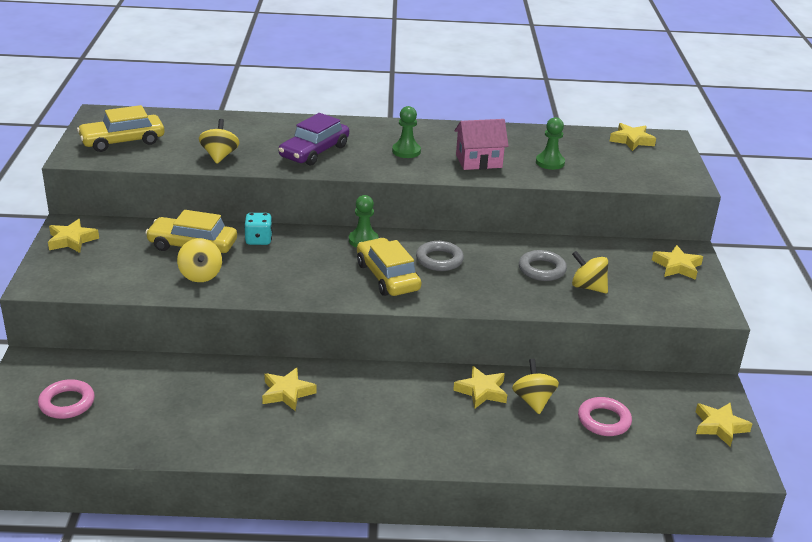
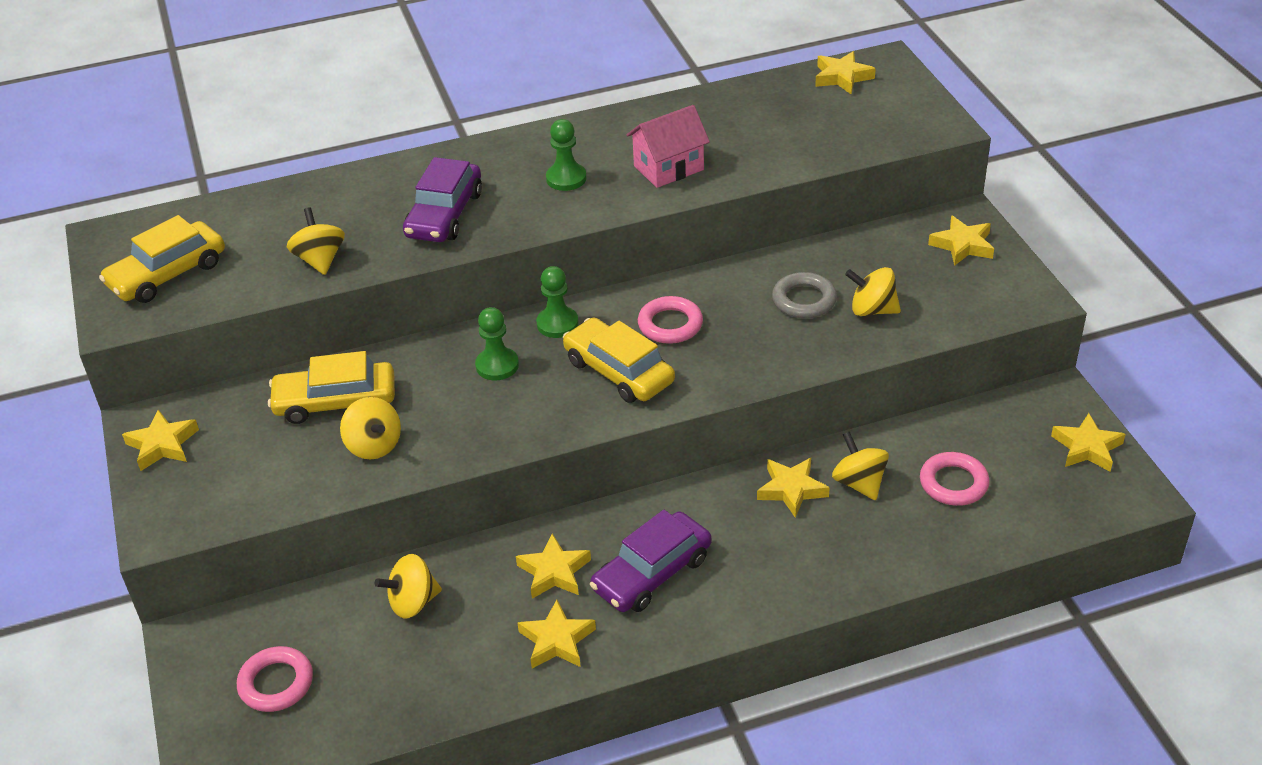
camera: 15 degrees left, 10 degrees up
(183, 383) = (413, 602): none -> yellow spinning top
(258, 240) = (419, 365): turquoise dice -> none
(263, 433) = (557, 640): none -> yellow star
(353, 413) = (652, 573): none -> purple car
(439, 260) = (670, 324): grey ring -> pink ring
(550, 162) = (759, 144): green pawn -> green pawn (497, 365)

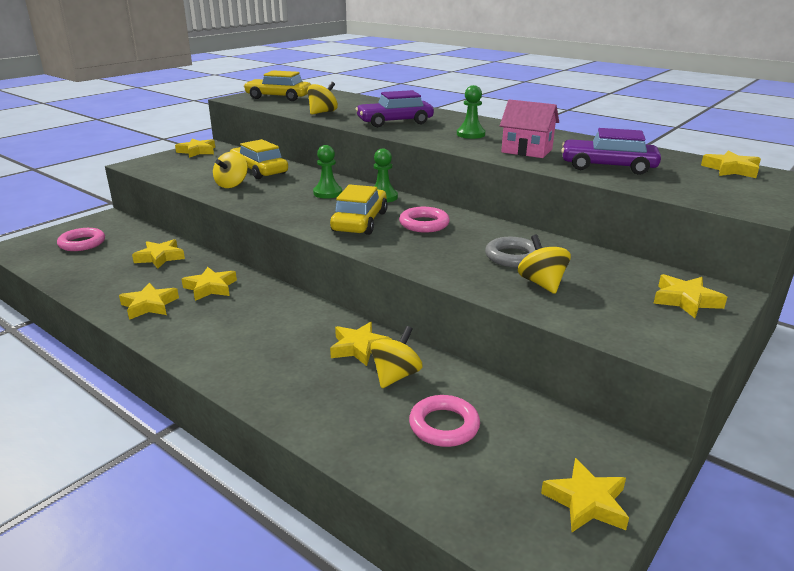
camera: 55 degrees right, 15 degrees down
(413, 602) = (160, 257): yellow spinning top -> yellow star
(652, 573) = (231, 319): purple car -> purple car (607, 166)

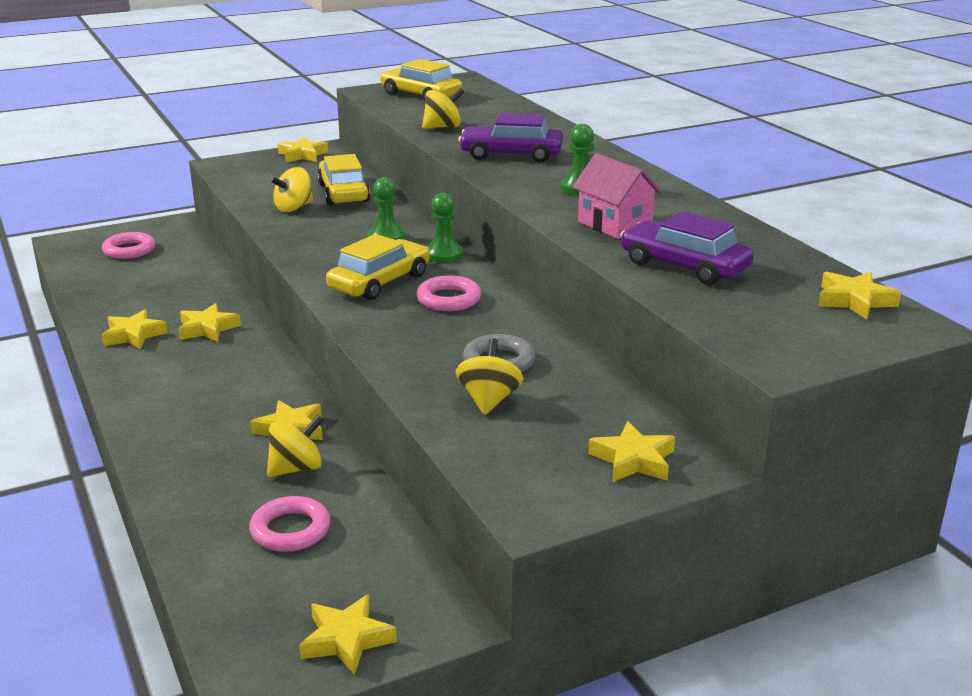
camera: 25 degrees right, 0 degrees up
(160, 257) = (189, 282): yellow star -> none

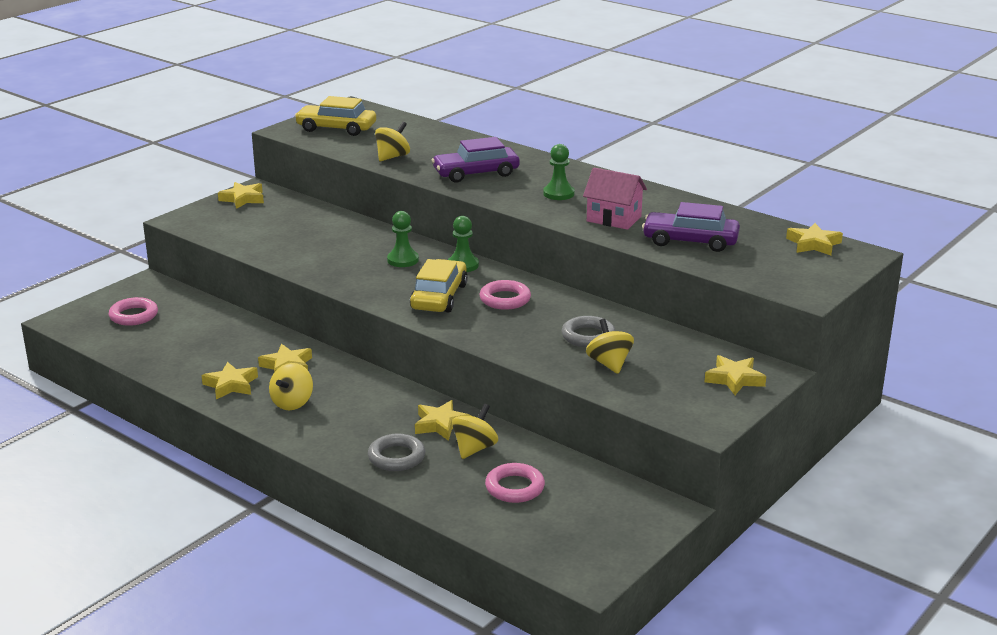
camera: 25 degrees left, 0 degrees up
(203, 455) = (396, 457): none -> grey ring
(294, 208) = (296, 249): yellow spinning top -> yellow spinning top (292, 403)
(343, 193) = (322, 228): yellow car -> none
(346, 639) = (620, 538): yellow star -> none

